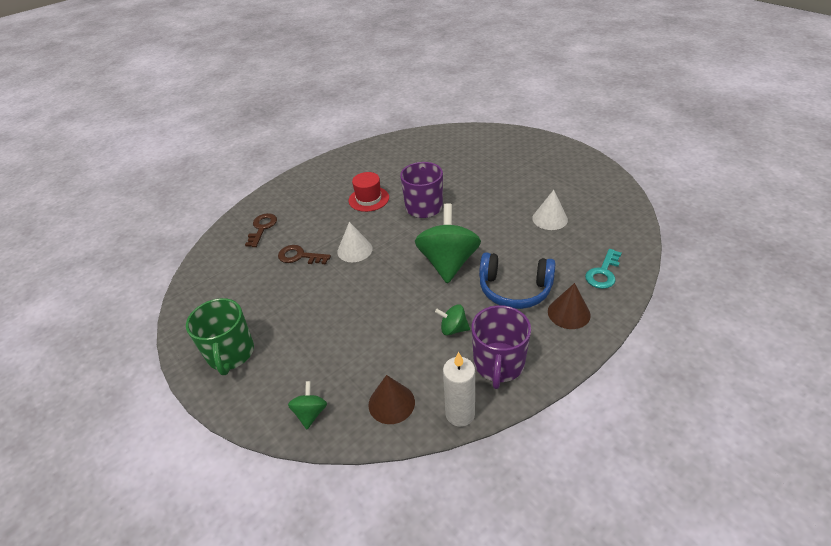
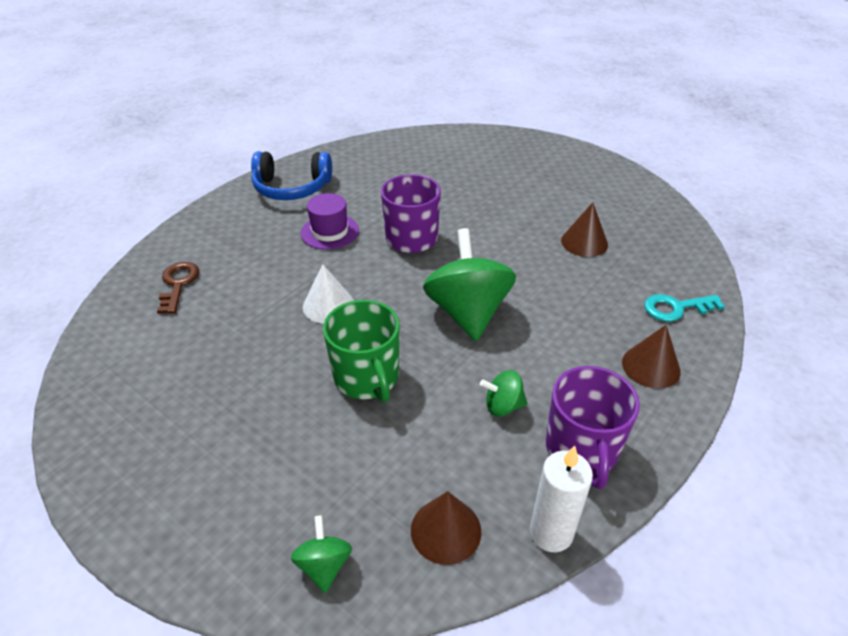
camera: 15 degrees left, 0 degrees up
(230, 353) = (169, 485): green mug -> green mug (367, 377)
(299, 256) = (246, 321): brown key -> none
(368, 199) = (330, 232): red hat -> purple hat
(514, 289) = (569, 340): blue headphones -> blue headphones (292, 187)
(550, 219) = (584, 242): white cone -> brown cone
(603, 273) = (676, 308): turquoise key -> turquoise key turned 60 degrees clockwise

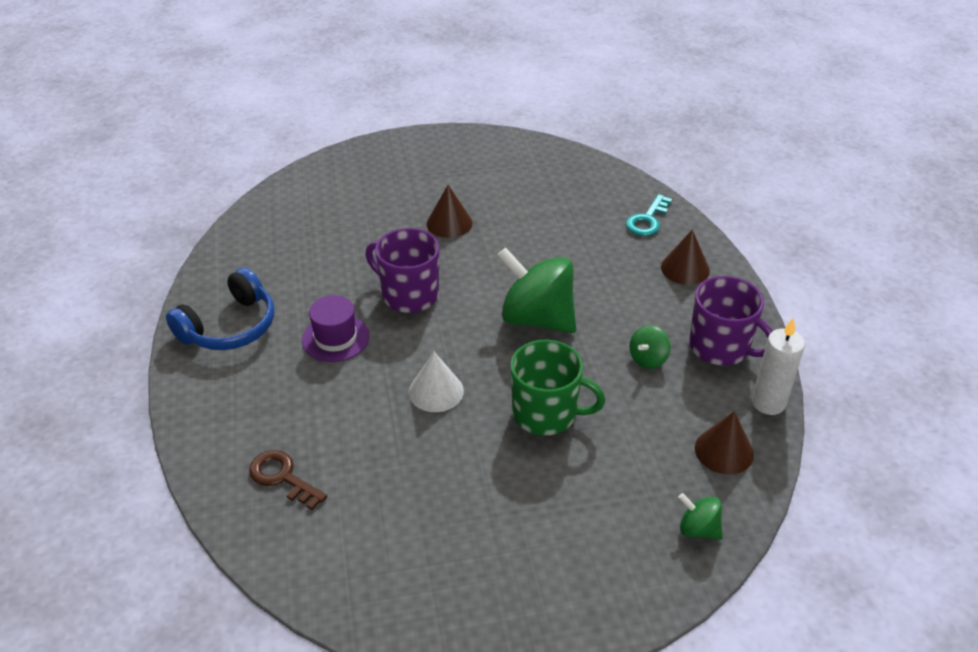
camera: 50 degrees left, 0 degrees up
(584, 242) = (532, 212): brown cone -> brown cone (449, 223)

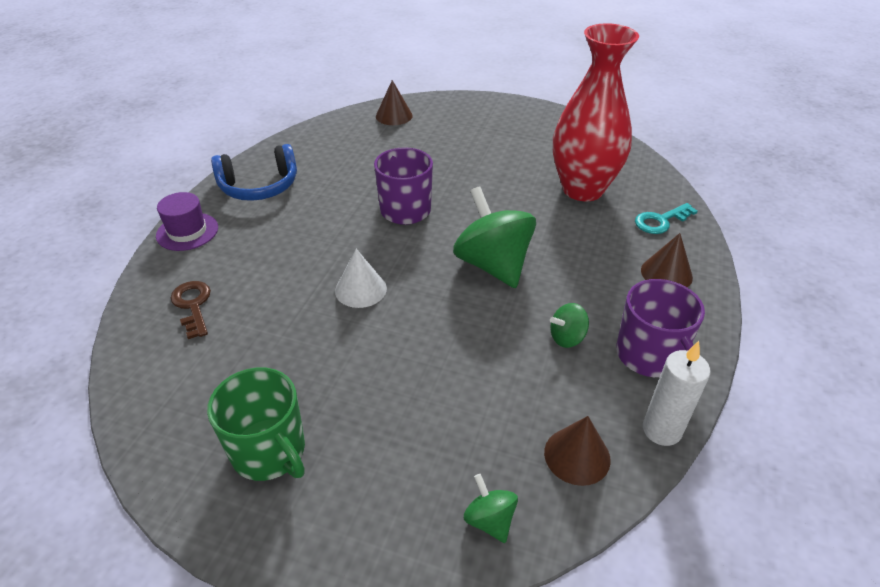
camera: 30 degrees right, 0 degrees up
(335, 338) = (322, 221): purple hat -> purple hat (187, 231)
(449, 223) = (482, 169): brown cone -> brown cone (394, 116)
(546, 413) = (434, 345): green mug -> green mug (269, 451)
(559, 212) = (582, 189): none -> red vase

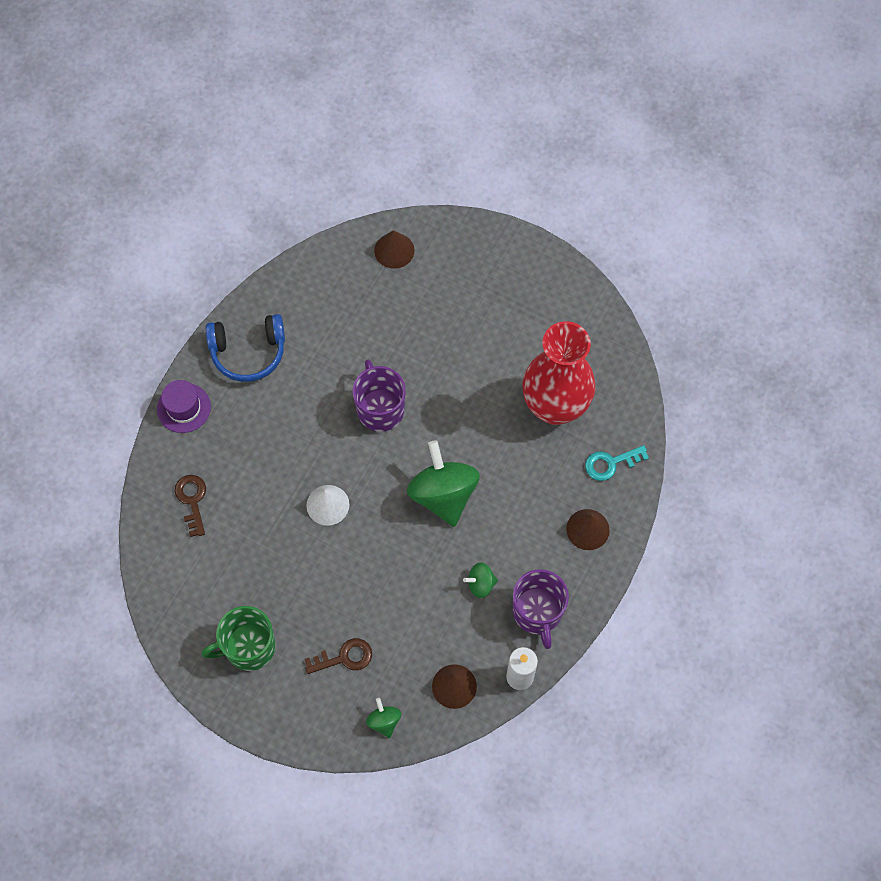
camera: 10 degrees right, 25 degrees up
(269, 451) = (248, 647): green mug -> green mug turned 105 degrees clockwise
(411, 443) = (344, 657): none -> brown key

